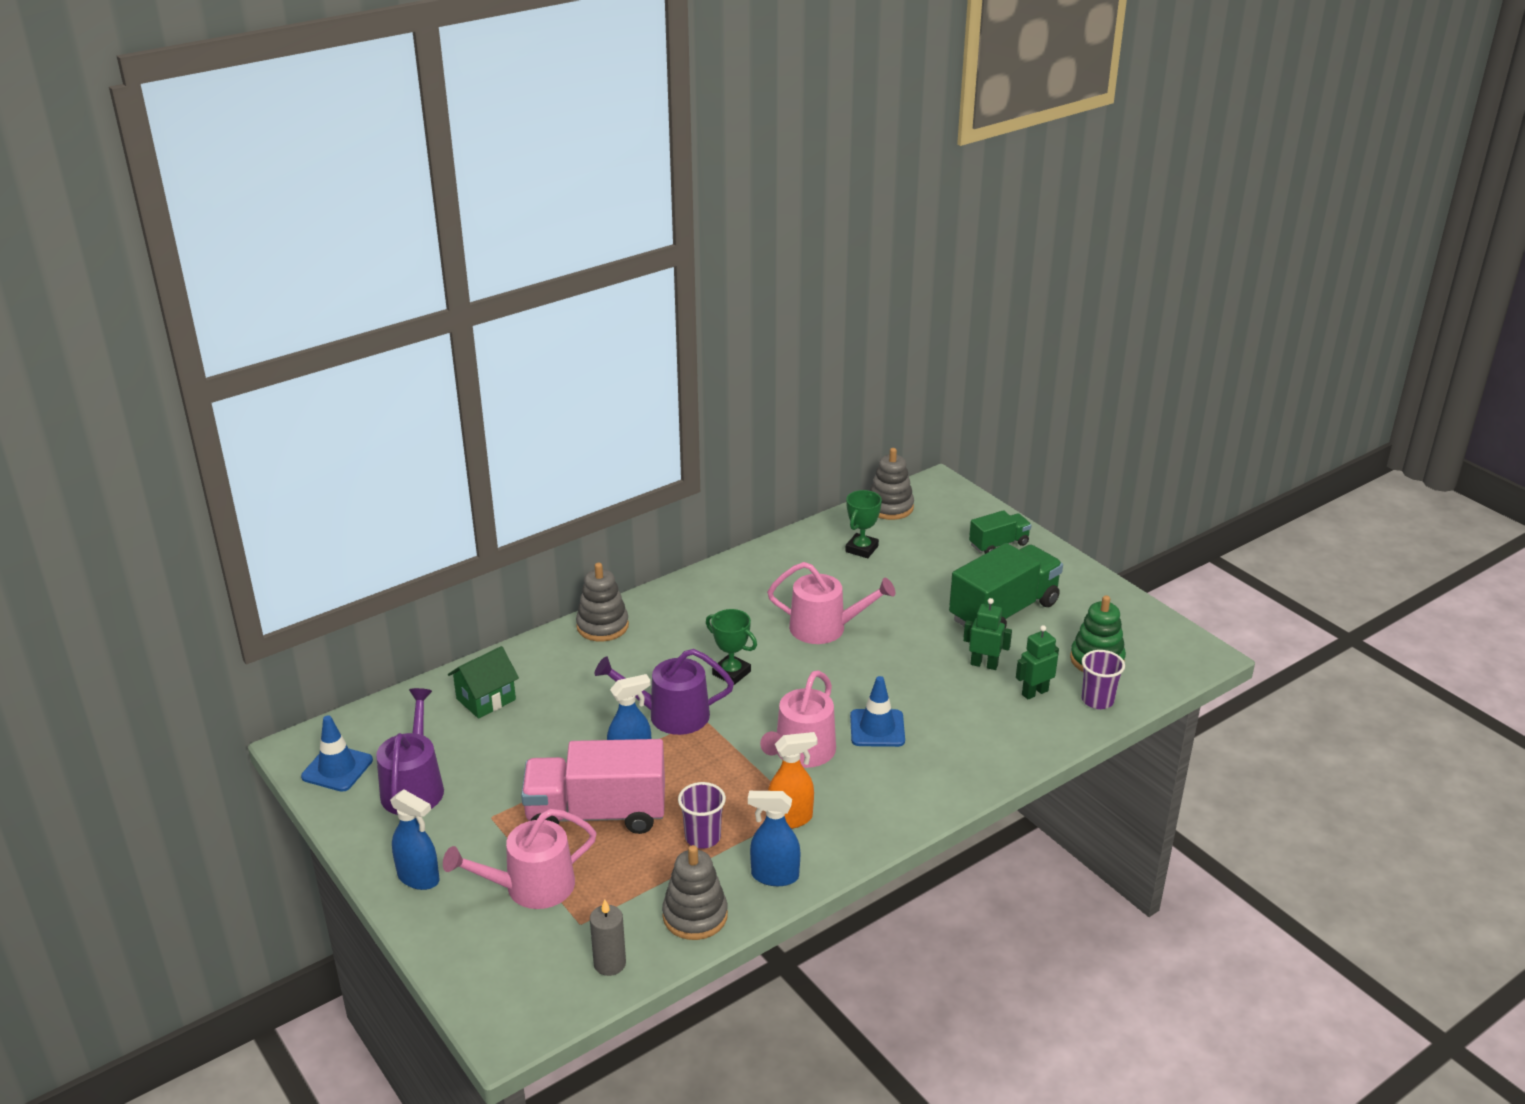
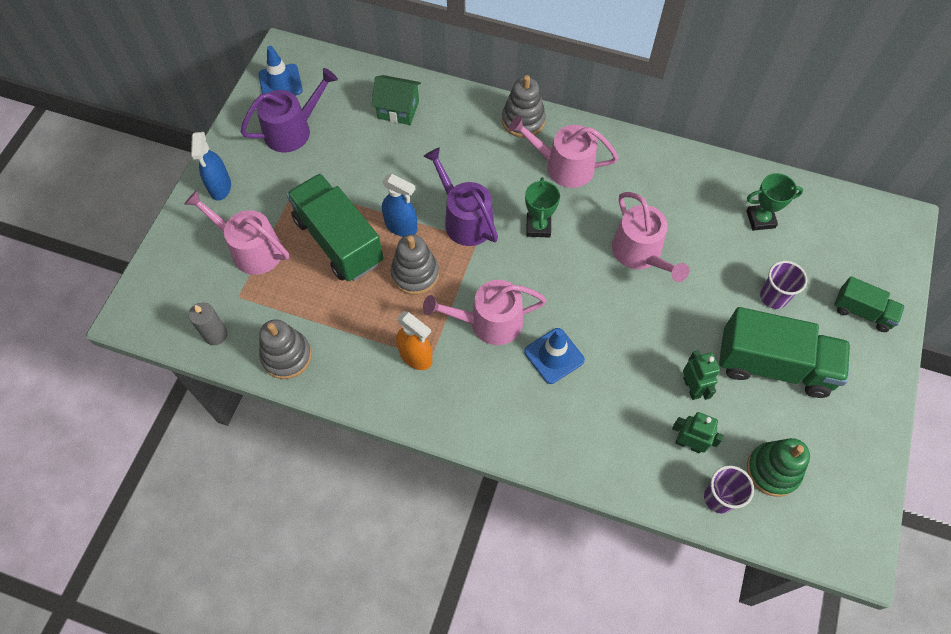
camera: 55 degrees right, 30 degrees up
(596, 814) = (339, 241): pink truck -> green truck
(683, 627) = (563, 166): none -> pink watering can
(702, 837) = (360, 315): purple cup -> purple cup (773, 297)
(774, 876) = (354, 381): blue spray bottle -> none
(890, 507) = (835, 206): grey stacking toy -> grey stacking toy (415, 274)

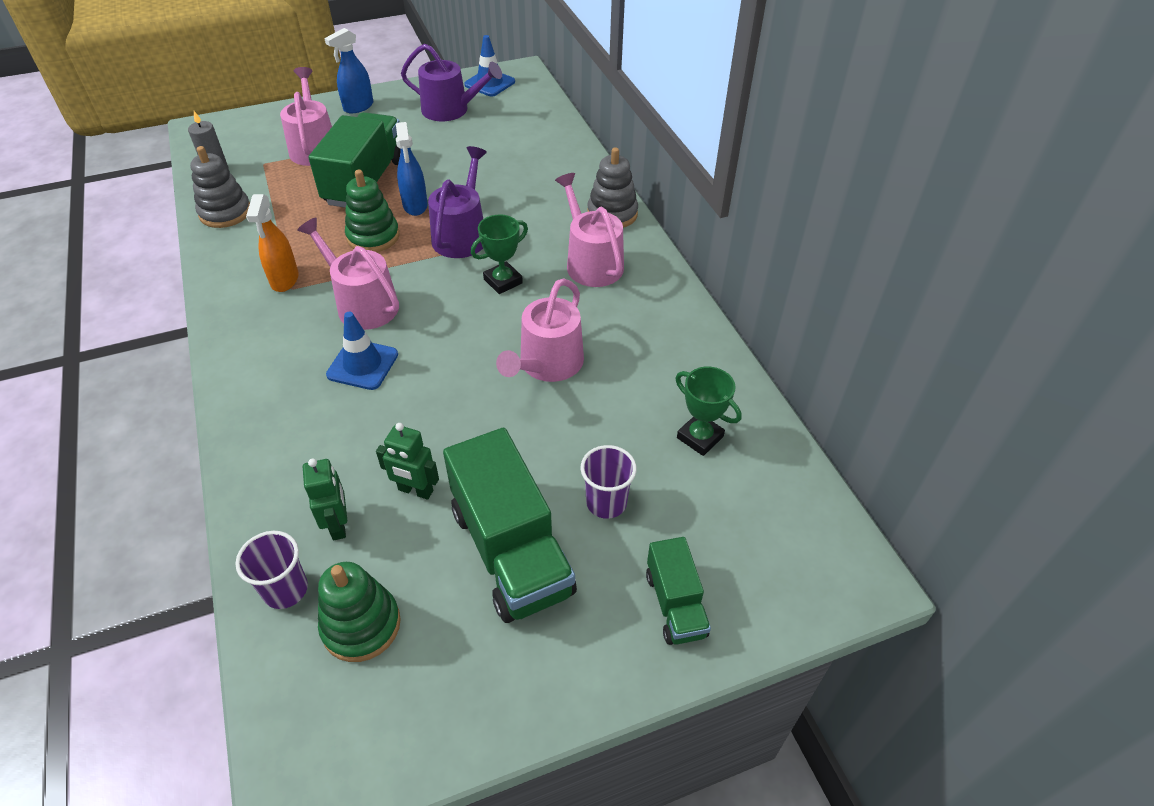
camera: 50 degrees right, 15 degrees down
(398, 109) = (535, 145): green house -> none
(415, 274) = (373, 236): grey stacking toy -> green stacking toy
(692, 387) = (415, 490): green robot -> green robot turned 75 degrees clockwise

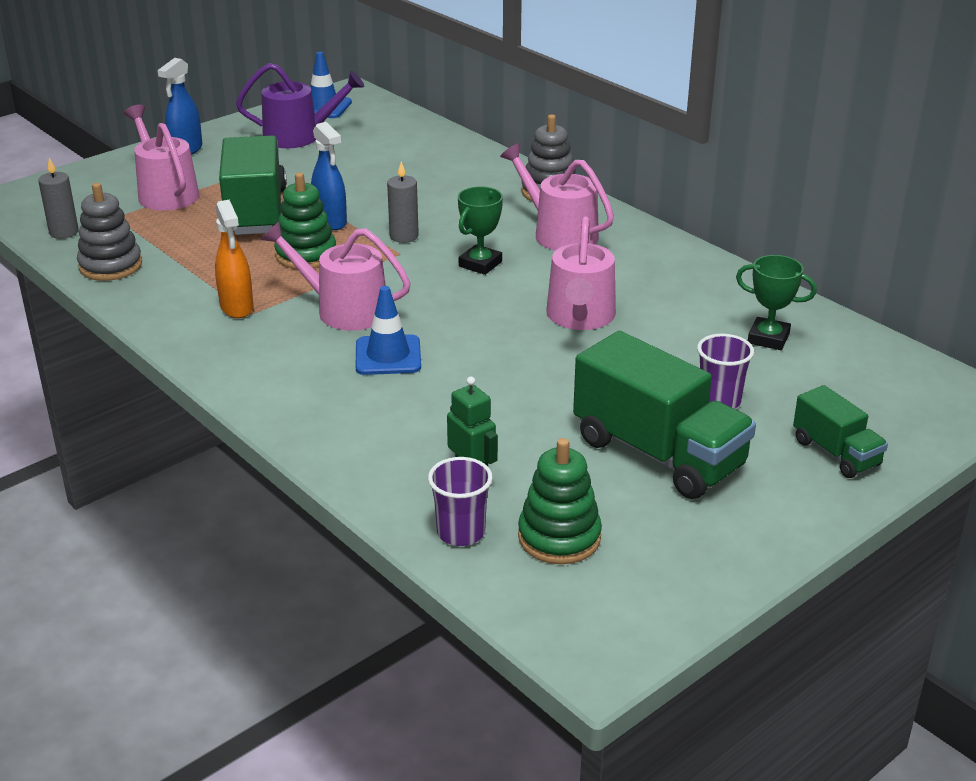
camera: 20 degrees left, 15 degrees down
(415, 490) = (528, 434): green robot -> none
(462, 235) = (404, 236): purple watering can -> grey candle

